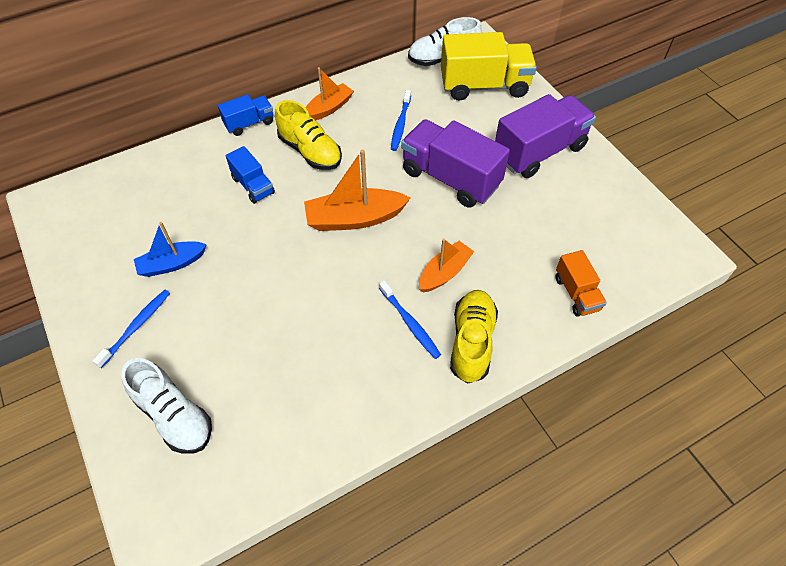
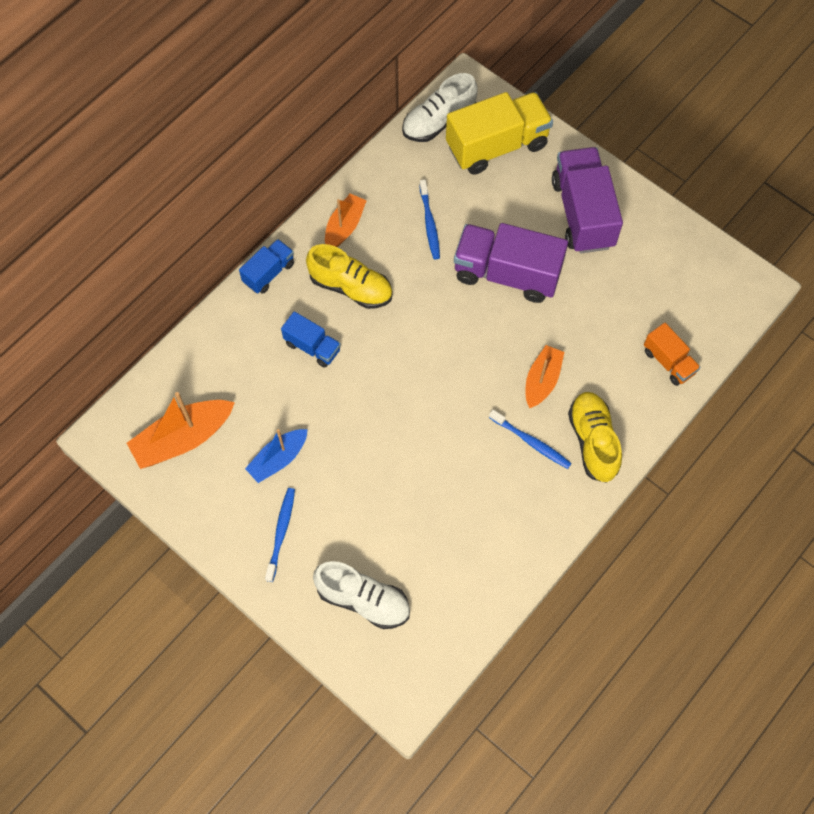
camera: 20 degrees left, 10 degrees up
(355, 218) = (432, 351): orange boat -> orange boat (183, 439)
(539, 151) = (582, 213): purple truck -> purple truck turned 45 degrees counterclockwise

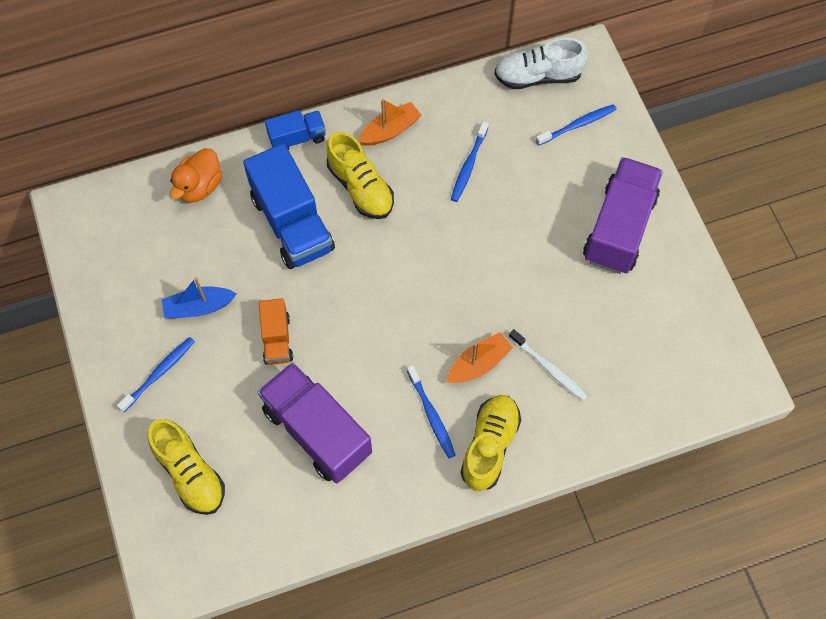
camera: 30 degrees right, 0 degrees up
(183, 439) = (132, 246): orange boat -> none
(210, 357) = (199, 186): none -> orange duck
(312, 347) = (292, 223): blue truck -> blue truck, size x1.89
(363, 600) = (190, 473): white shoe -> yellow shoe
(497, 146) = (578, 125): yellow truck -> blue toothbrush
(506, 274) = (510, 248): purple truck -> purple truck (317, 431)
(600, 354) = (549, 368): none -> white toothbrush
(668, 362) = (611, 411): orange truck -> orange truck (277, 339)

